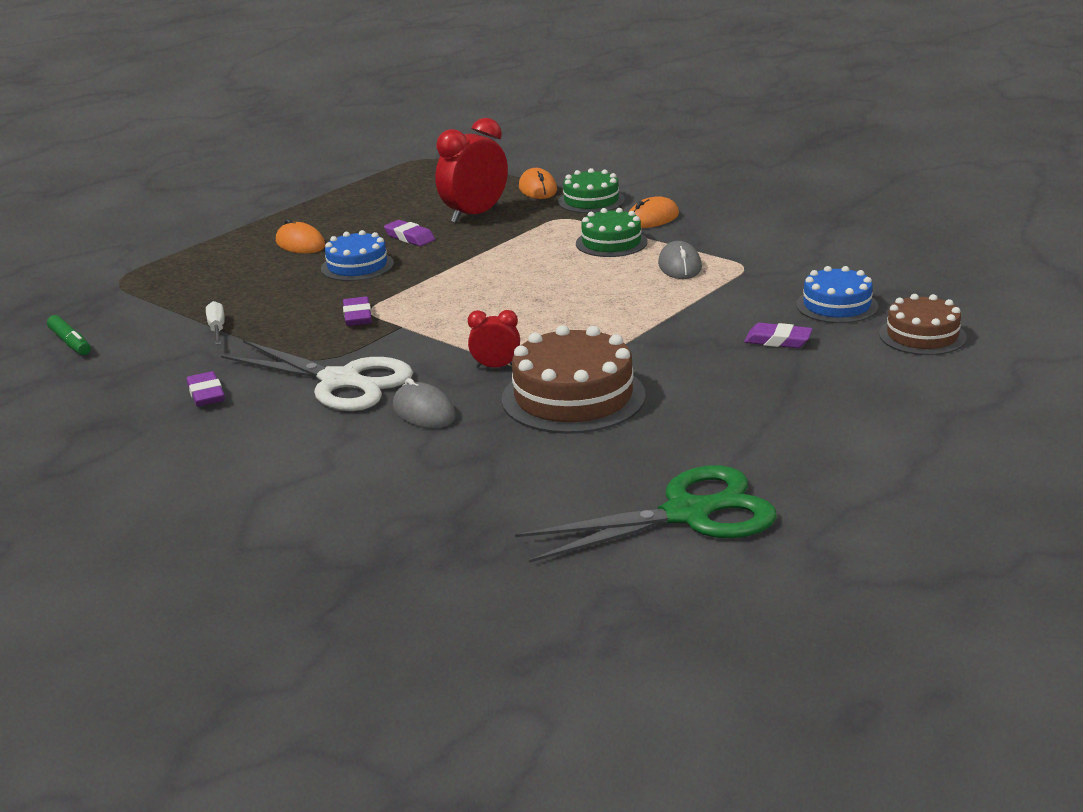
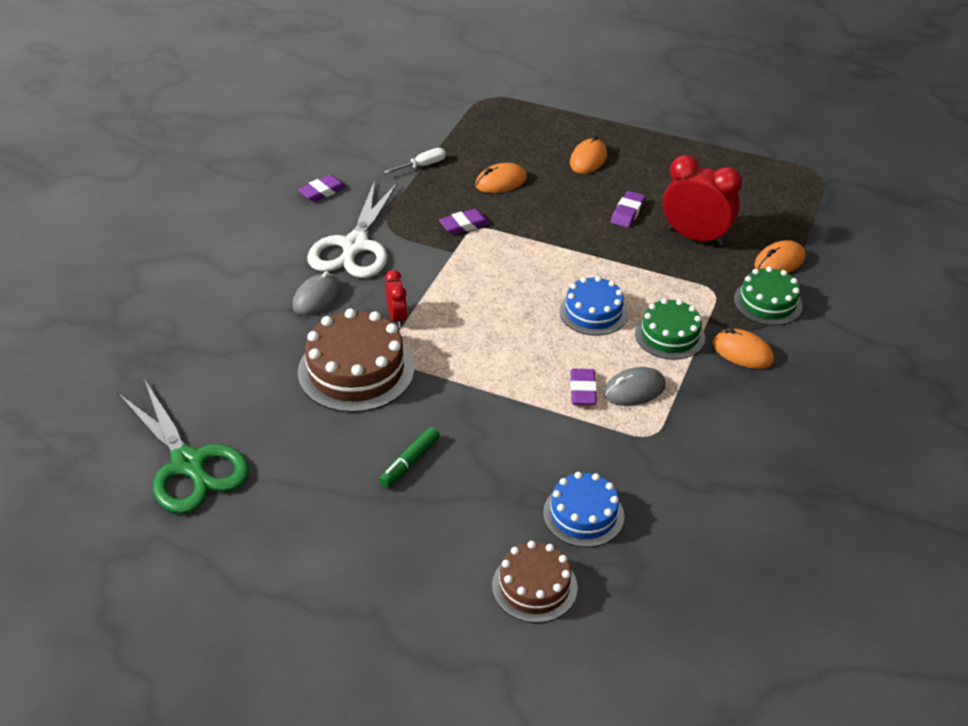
camera: 70 degrees right, 15 degrees up
(70, 342) = (383, 111): green marker -> green marker (409, 462)
(295, 290) = (501, 182): none -> orange mouse
(357, 266) = (557, 200): blue cake -> blue cake (593, 312)
(778, 340) = (492, 480): purple eraser -> purple eraser (583, 390)

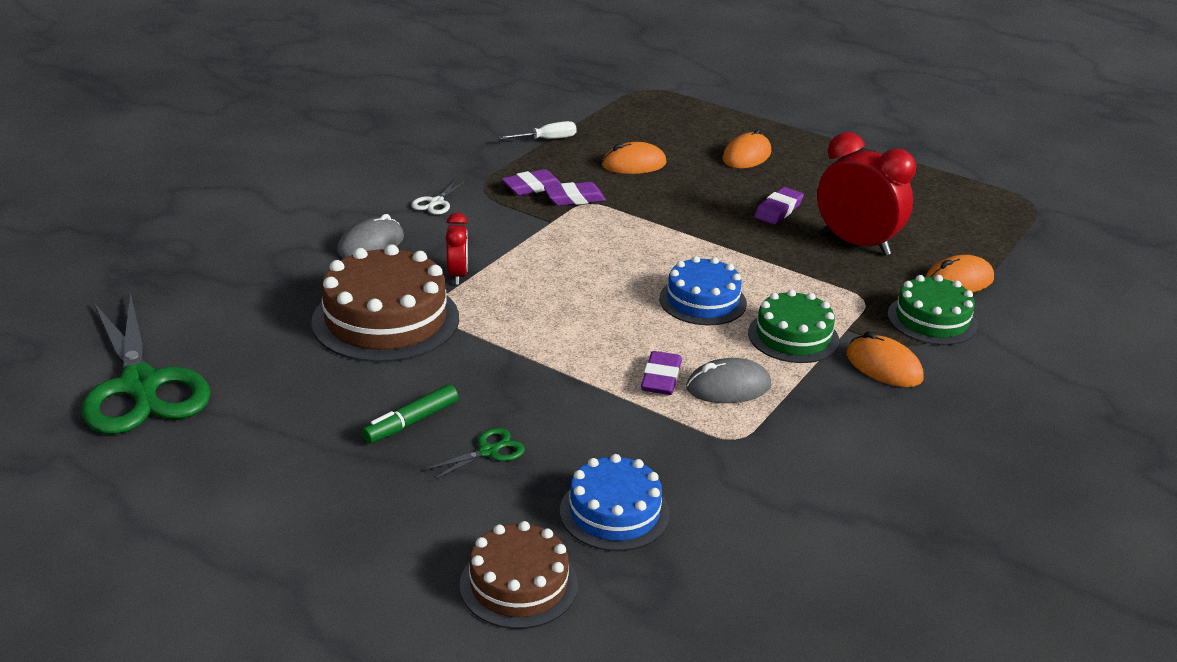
camera: 10 degrees right, 10 degrees down
(322, 191) = (421, 149): purple eraser -> purple eraser (532, 187)
(354, 246) = (436, 202): white scissors -> white scissors, size x0.41
(476, 478) = (489, 451): none -> green scissors

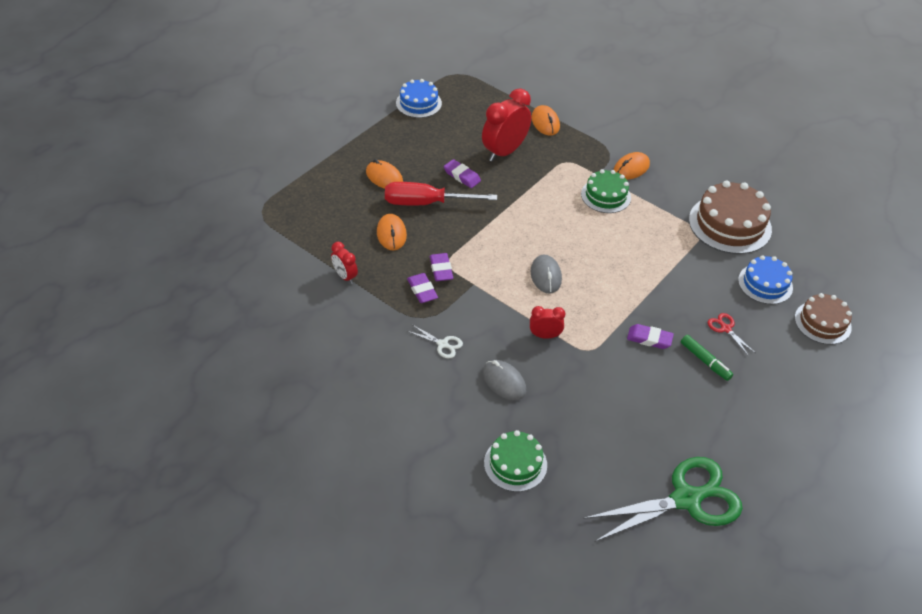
camera: 85 degrees left, 15 degrees up
(386, 320) = (600, 373): brown cake -> brown cake (730, 224)
(489, 451) = (725, 328): green scissors -> red scissors
(547, 139) = (345, 276): white screwdriver -> red clock
(661, 378) = (650, 253): purple eraser -> purple eraser (649, 339)
(702, 301) = (571, 225): blue cake -> blue cake (418, 103)
(705, 185) = (426, 203): none -> red screwdriver
(728, 387) = (656, 228): grey mouse -> grey mouse (546, 276)
(932, 320) = (585, 141): green cake -> green cake (515, 464)

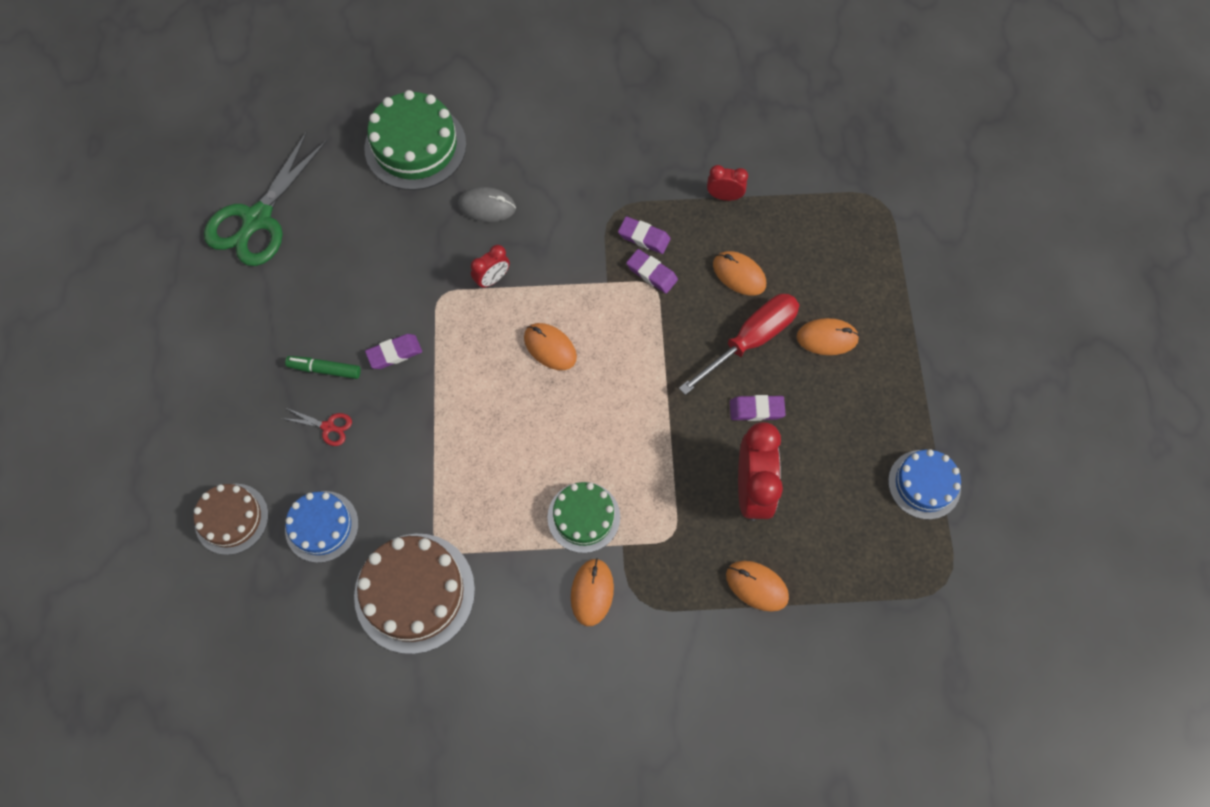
camera: 140 degrees right, 20 degrees up
(443, 344) = (570, 200): white scissors -> none
(515, 464) = (415, 146): green cake -> green cake, size x1.61
(546, 276) = (550, 347): grey mouse -> orange mouse

